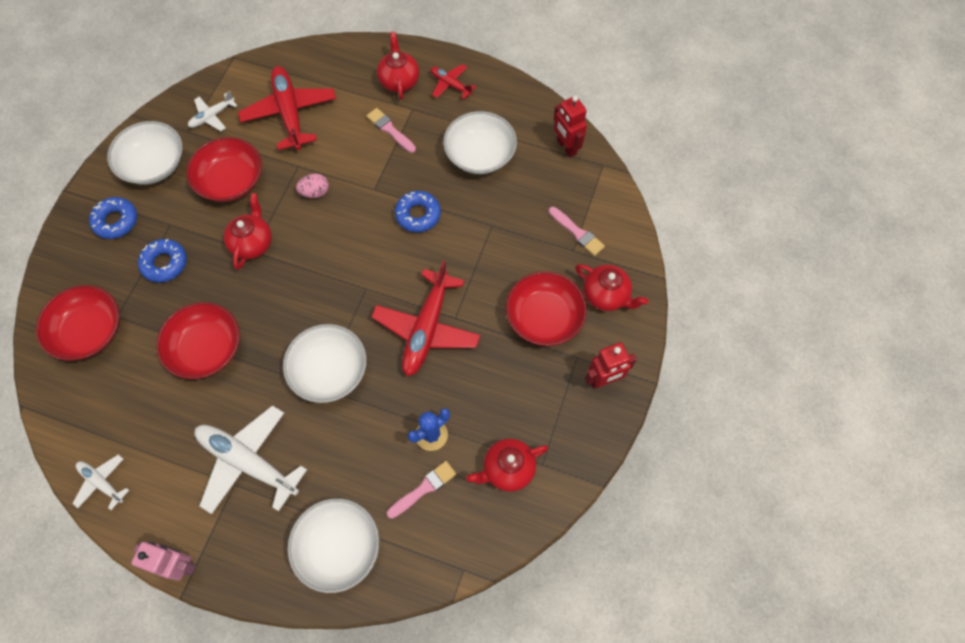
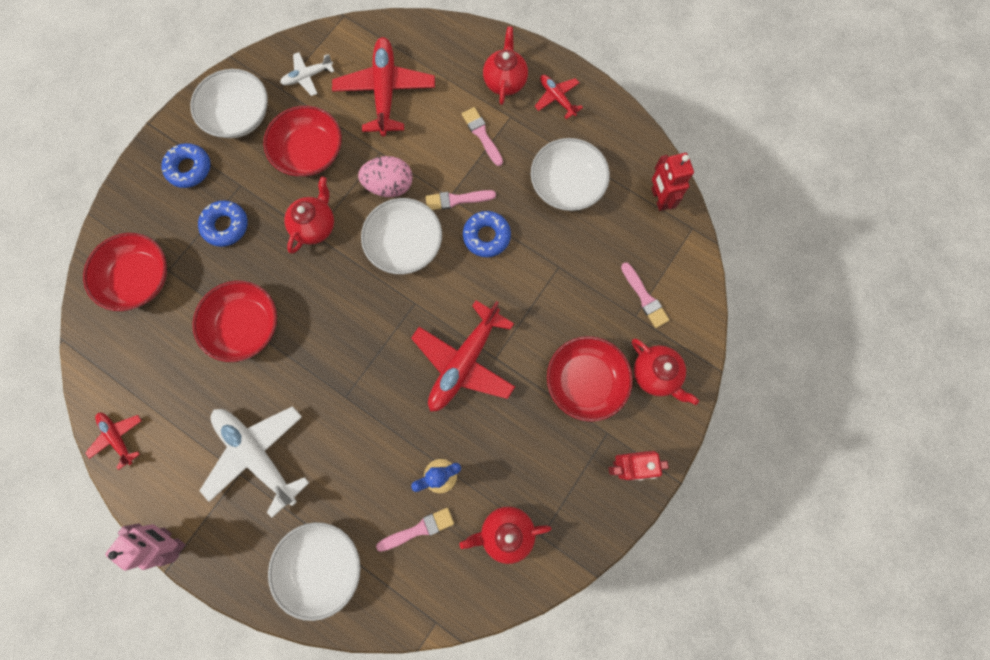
camera: 15 degrees right, 10 degrees up
(102, 482) = (118, 437): white plane -> red plane
(315, 192) = (389, 186): pink egg -> pink egg, size x1.57
(329, 370) = (357, 381): white bowl -> white bowl (405, 244)
(381, 190) = (456, 200): none -> pink brush

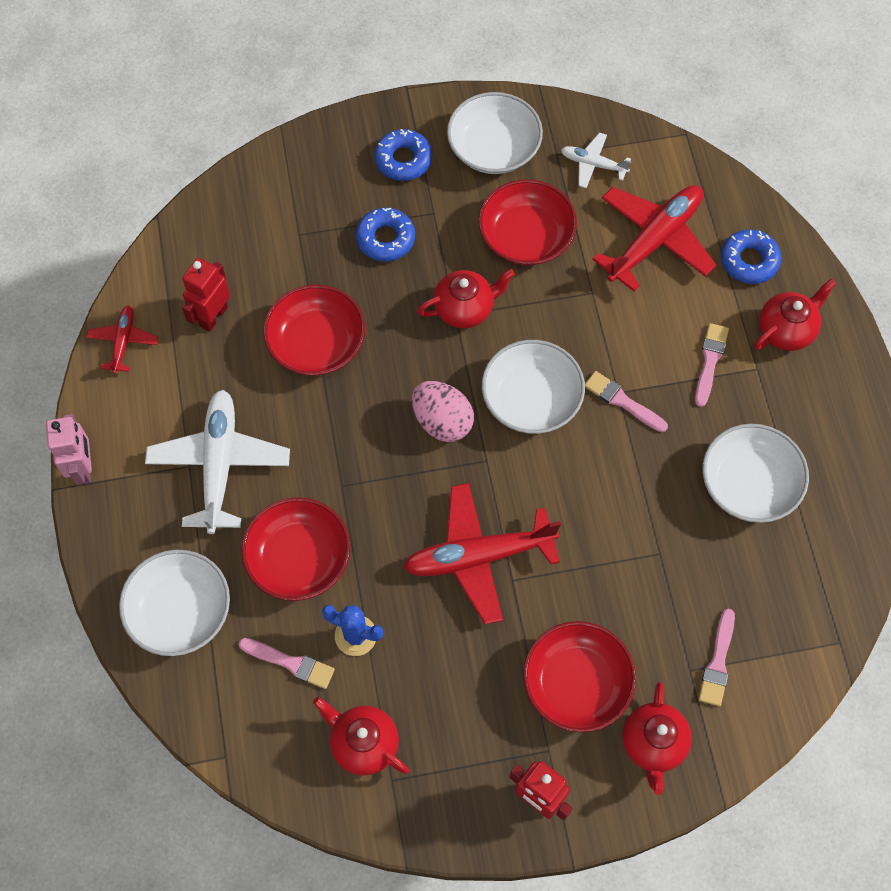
camera: 45 degrees right, 10 degrees down
(139, 278) = (268, 220): red bowl -> red bowl (299, 558)
(389, 186) = (570, 332): pink egg -> pink egg (442, 421)
(486, 236) = (617, 461): blue donut -> blue donut (749, 261)
(557, 98) = (825, 391): red plane -> none
(659, 198) = (833, 582): red robot -> red robot (213, 316)

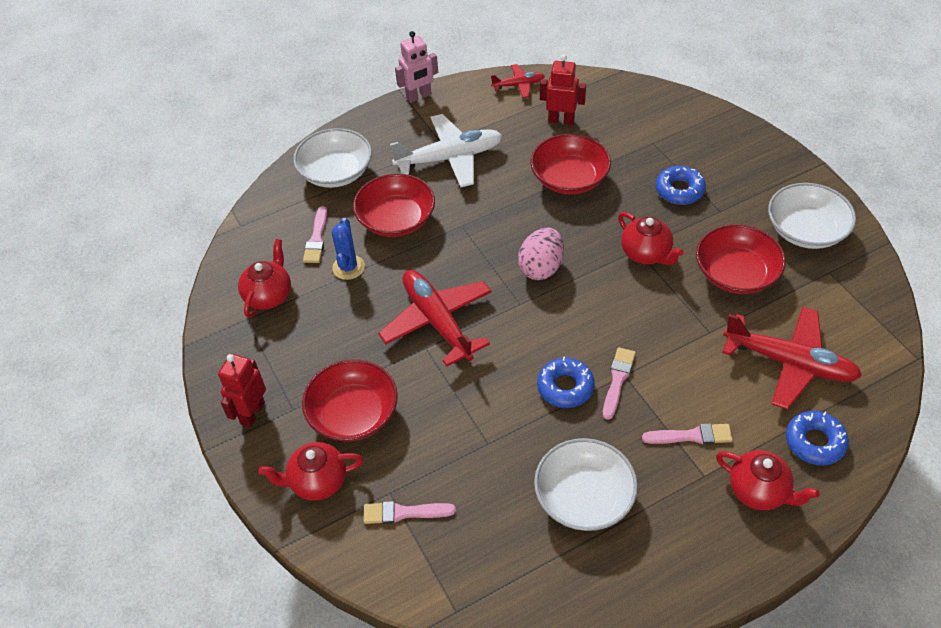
camera: 75 degrees right, 15 degrees down
(403, 160) = (756, 180): blue donut -> blue donut (565, 387)
(531, 398) = (588, 317): white bowl -> none
(593, 164) = (837, 299): white plane -> none

